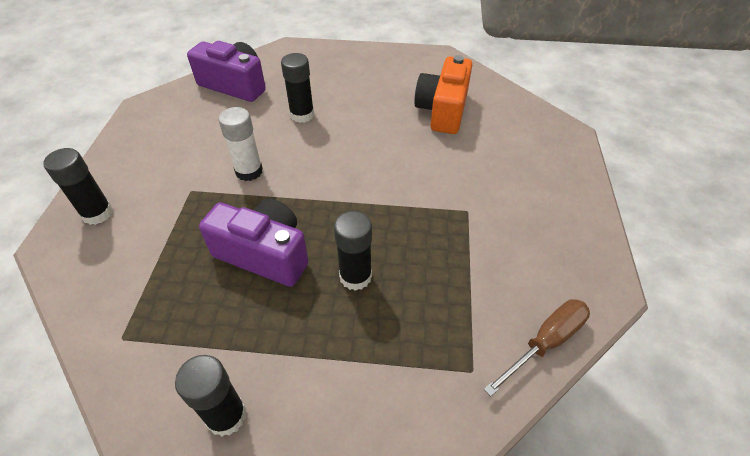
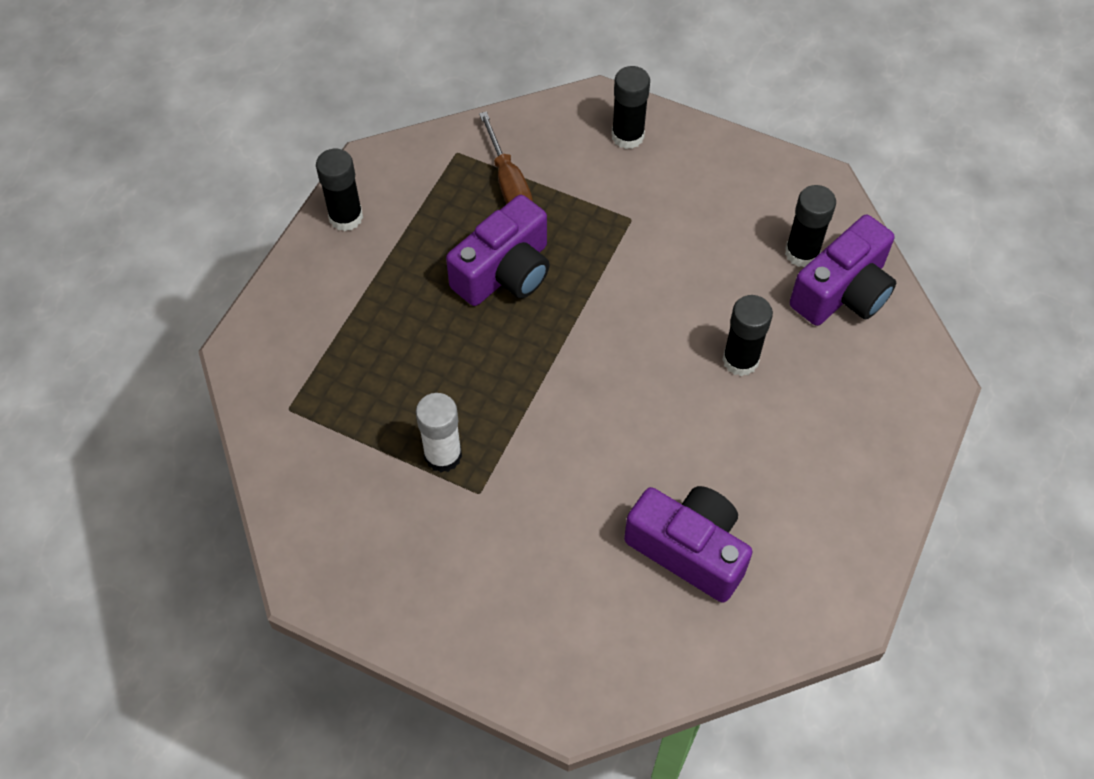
camera: 110 degrees right, 10 degrees up
(249, 171) = (643, 279): white glue stick -> white glue stick (443, 455)
(355, 276) = (438, 346): black glue stick -> black glue stick (802, 253)
(443, 110) = (689, 549): orange camera -> purple camera
(545, 342) = (281, 486): brown screwdriver -> brown screwdriver (508, 182)

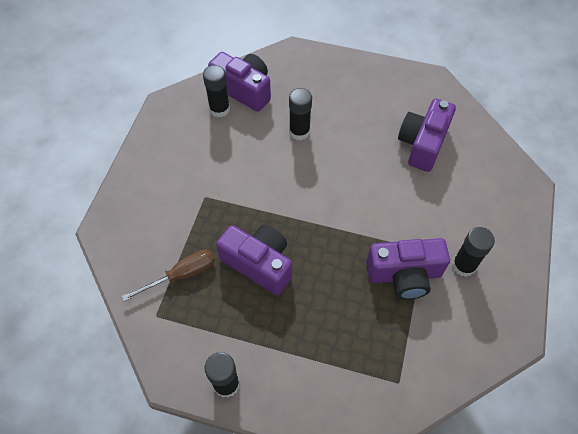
camera: 100 degrees left, 0 degrees up
(443, 455) = (404, 275): white glue stick -> purple camera
(627, 136) = (134, 207): black glue stick -> black glue stick (463, 265)

